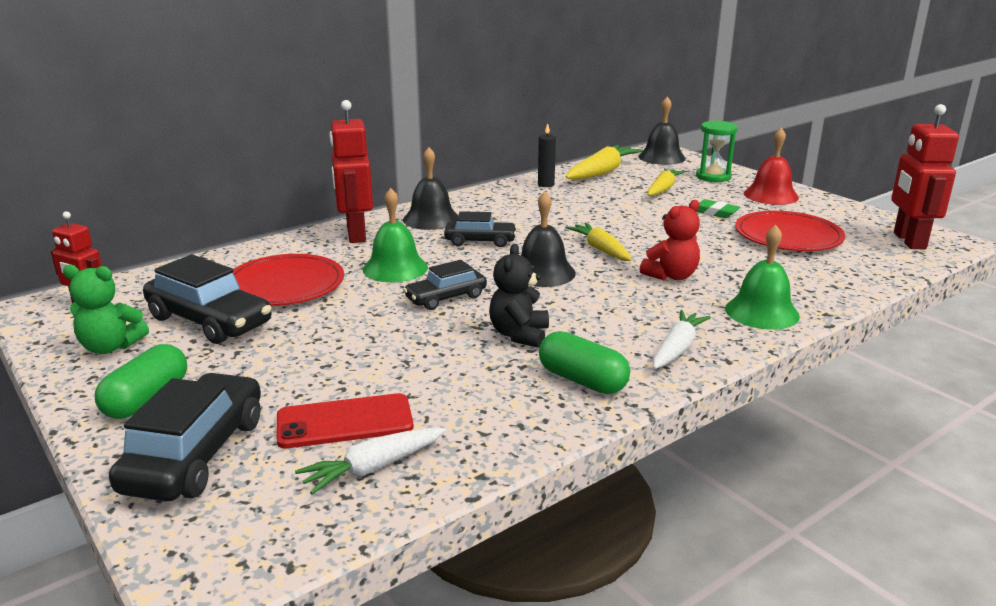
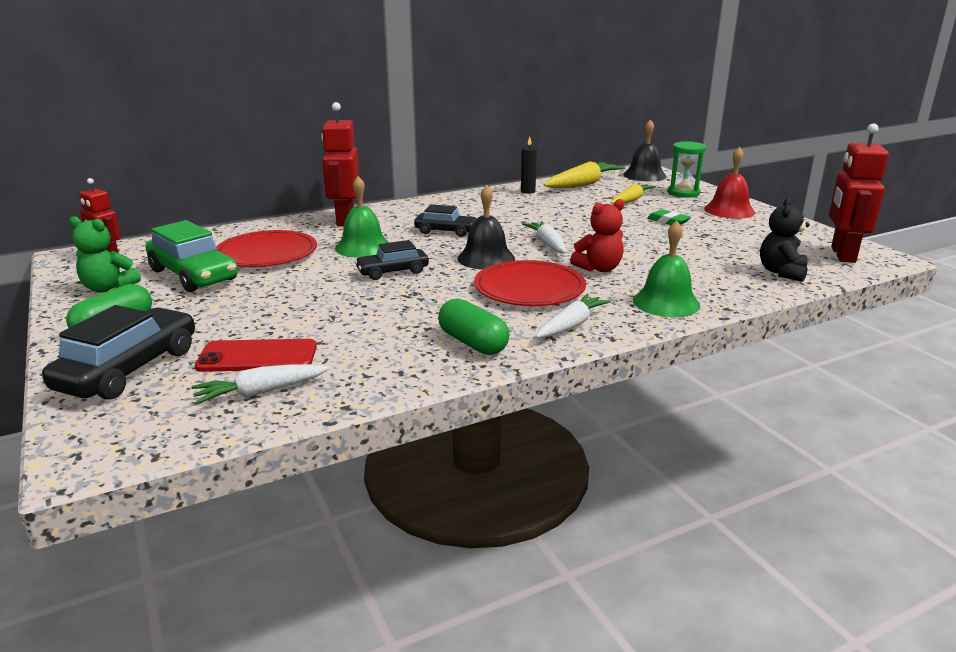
camera: 10 degrees right, 0 degrees up
(209, 321) = (193, 275): black car -> green car
(431, 219) = (414, 212): black bell -> none
(519, 335) = (438, 304): black teddy bear -> black teddy bear (781, 272)
(600, 249) = (547, 244): yellow carrot -> white carrot
(788, 236) = (726, 244): red plate -> red plate (529, 288)

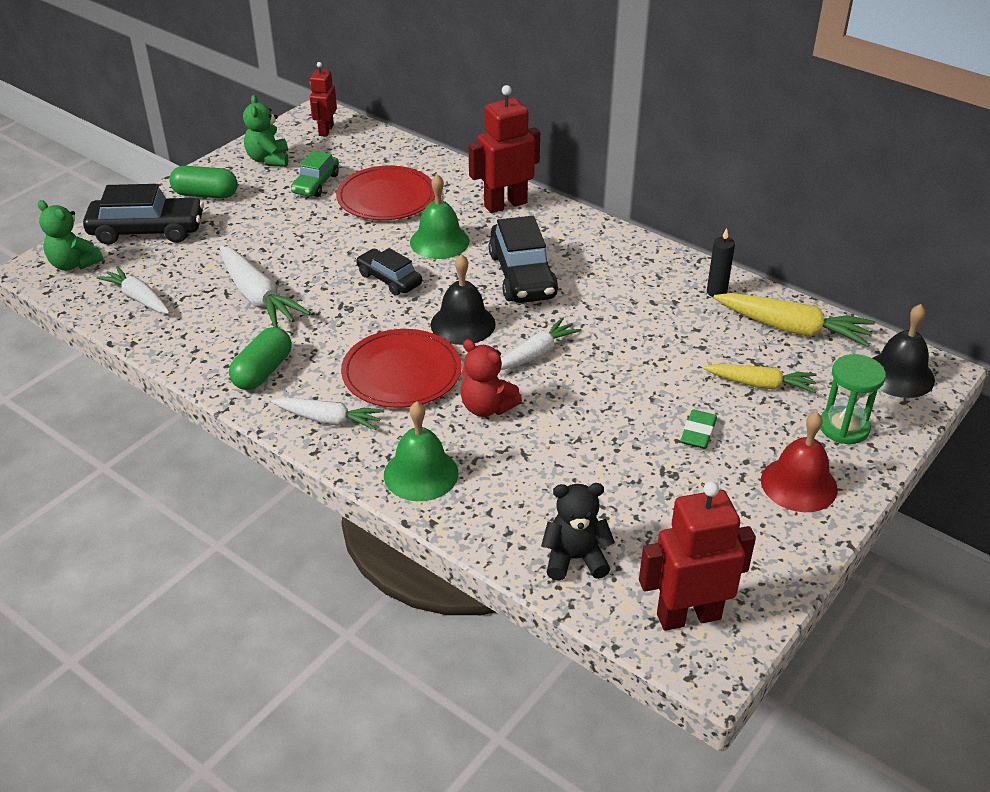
camera: 65 degrees right, 15 degrees up
(122, 428) = (74, 264): none -> green teddy bear
(193, 275) = (316, 184): green car -> green car, size x0.61
(257, 356) = (189, 275): red phone -> none
(347, 328) = (258, 297): none -> white carrot
(446, 231) = (522, 275): black car -> black car, size x1.64

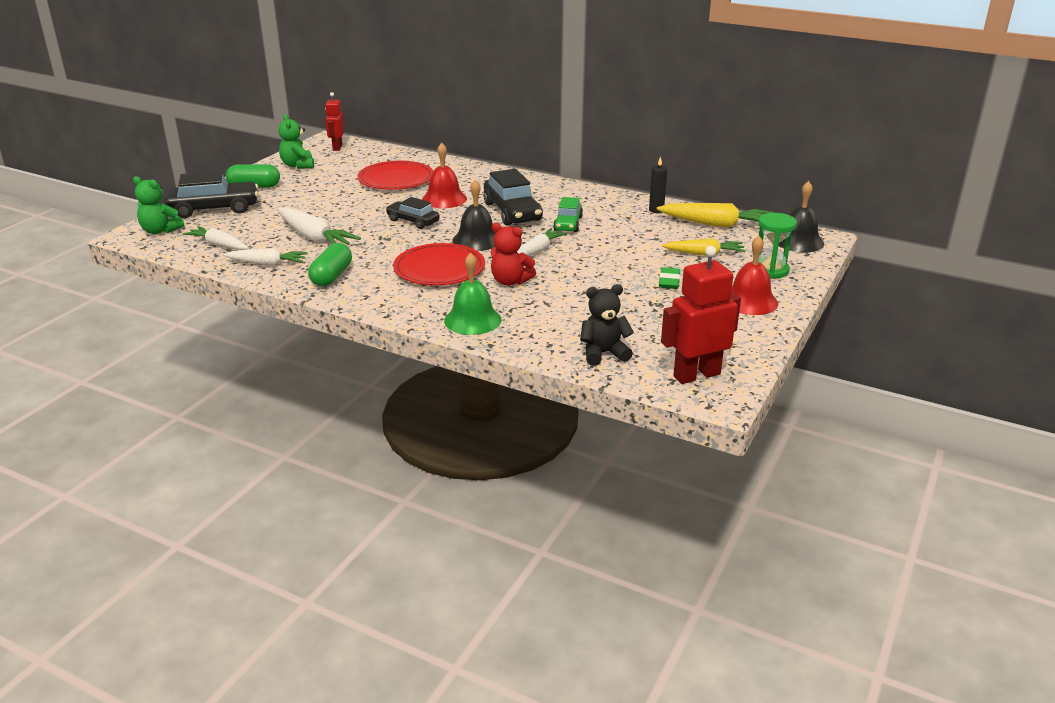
camera: 10 degrees left, 10 degrees down
(316, 184) = (339, 175): green car -> green car (568, 224)
(329, 420) = (392, 298): white carrot -> white carrot (267, 264)
(439, 241) = (444, 199): green bell -> red bell
(505, 204) = (487, 177): red robot -> none

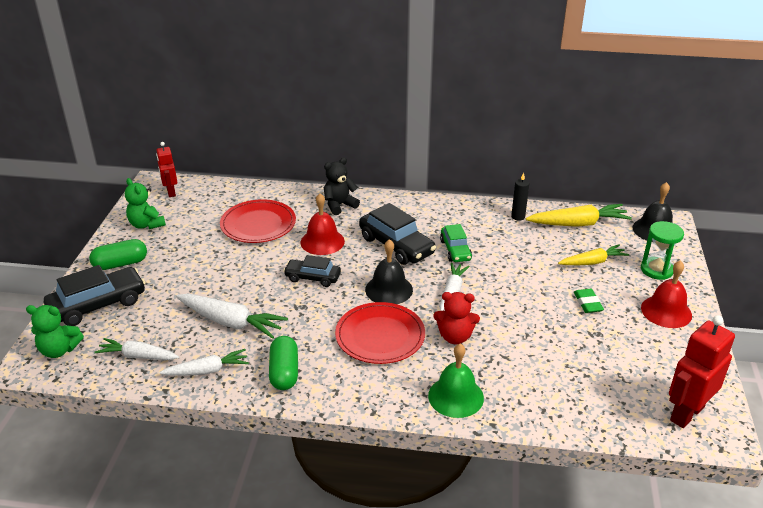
camera: 20 degrees left, 5 degrees up
(603, 353) = (596, 408): black teddy bear -> black teddy bear (339, 205)

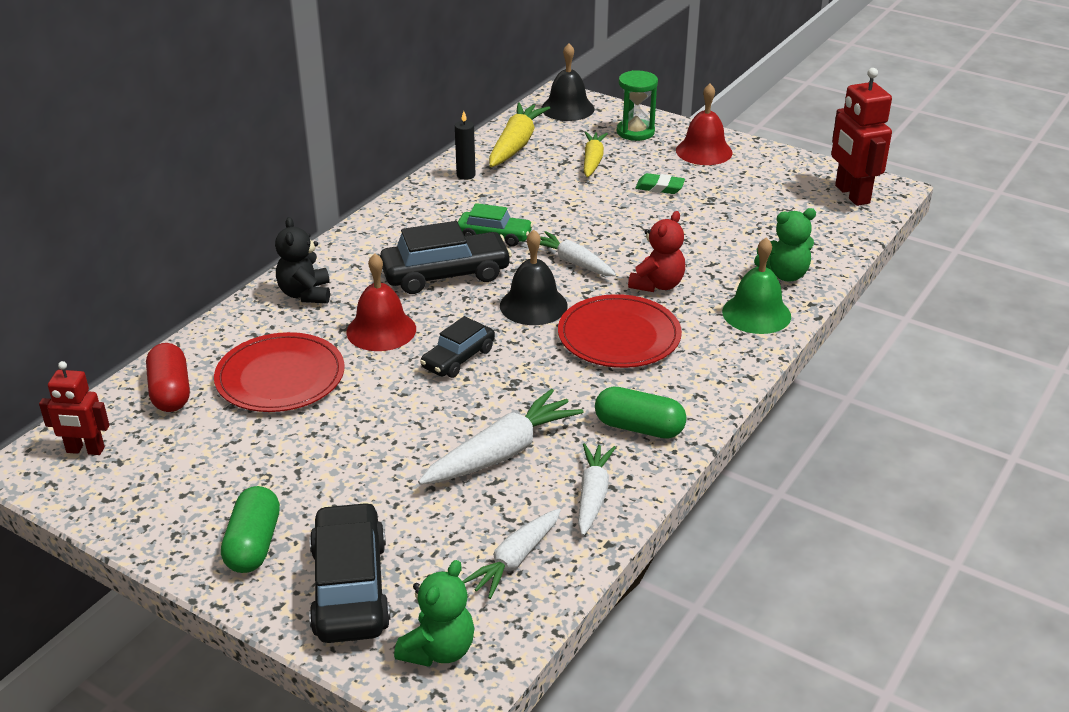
camera: 65 degrees left, 0 degrees up
(146, 224) = (161, 495): green teddy bear -> green teddy bear (784, 275)
(227, 197) = (171, 392): none -> red capsule

